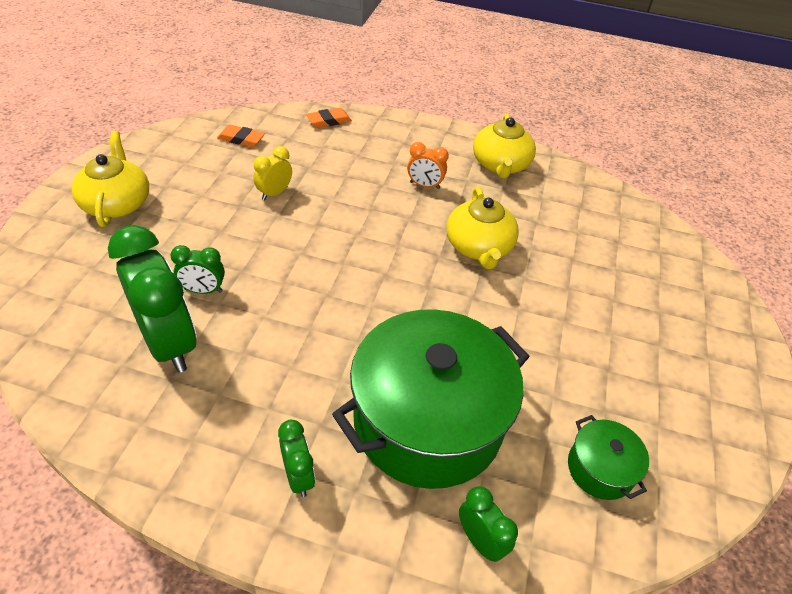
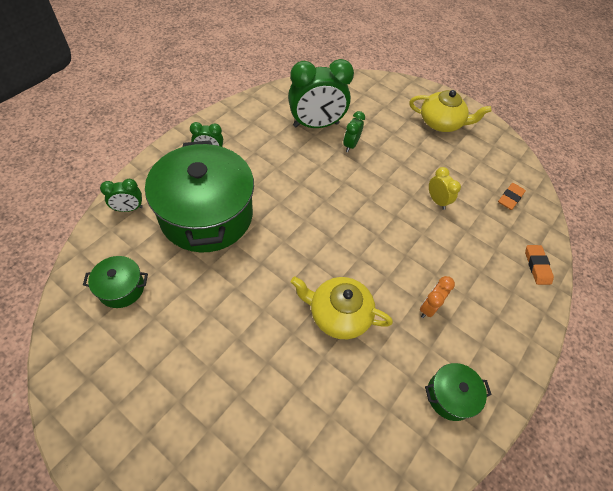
camera: 110 degrees right, 10 degrees up
(500, 165) = (450, 395): yellow teapot -> green pot

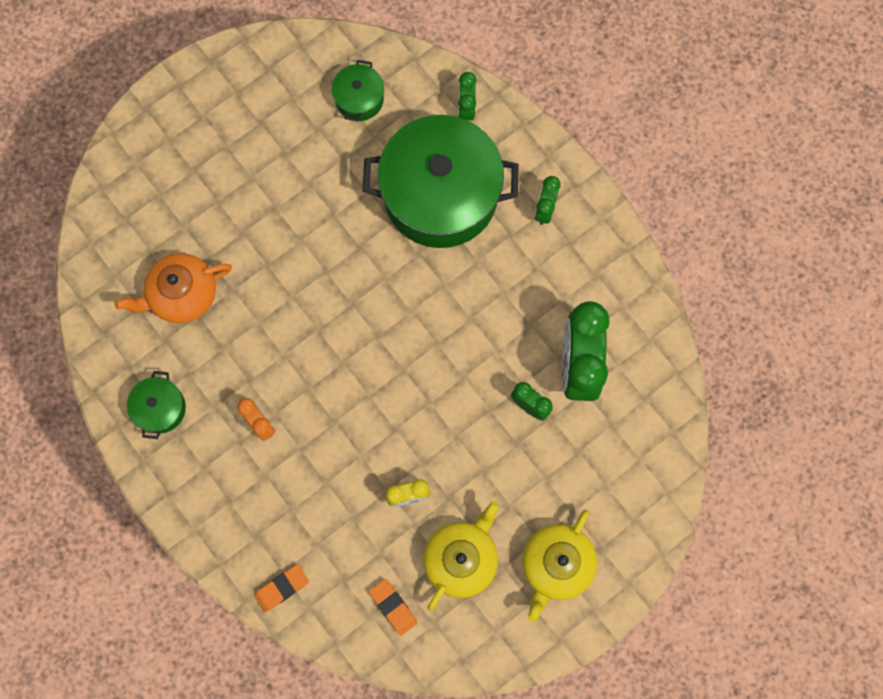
camera: 110 degrees right, 20 degrees up
(338, 314) = (276, 318): yellow teapot -> yellow teapot (461, 558)
(340, 405) = (182, 294): none -> orange teapot
(537, 266) = (281, 588): orange eraser -> orange eraser turned 45 degrees counterclockwise

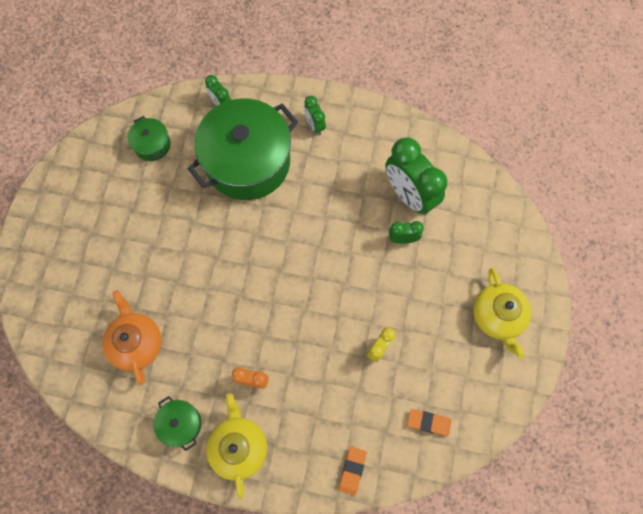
camera: 40 degrees left, 5 degrees down
(182, 294) = (136, 342): orange teapot -> orange teapot turned 135 degrees clockwise
(461, 558) = (442, 359): yellow teapot -> yellow teapot (238, 446)

